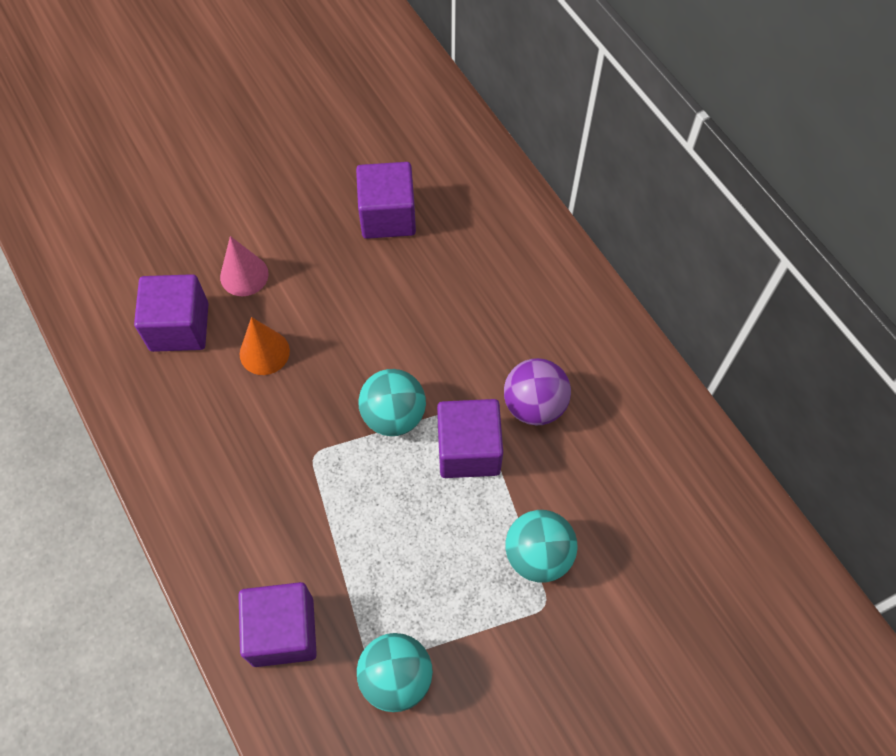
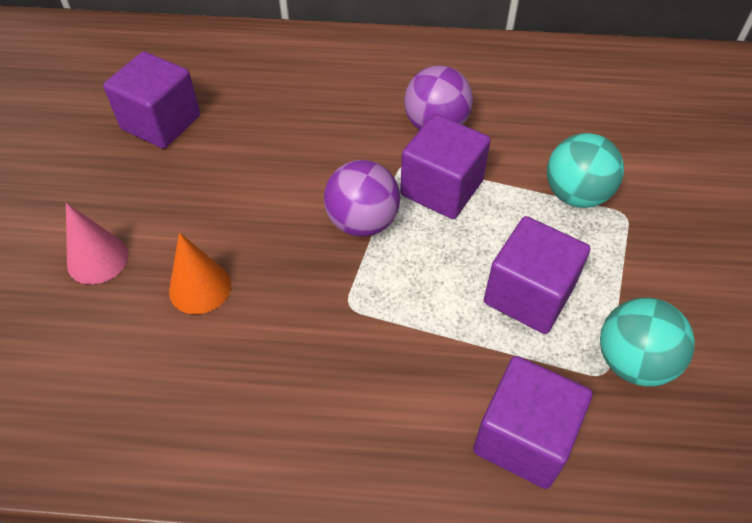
camera: 55 degrees left, 10 degrees down
(179, 327) = (92, 349): purple cube -> purple cube (528, 294)
(393, 415) = (362, 222): turquoise ball -> purple ball

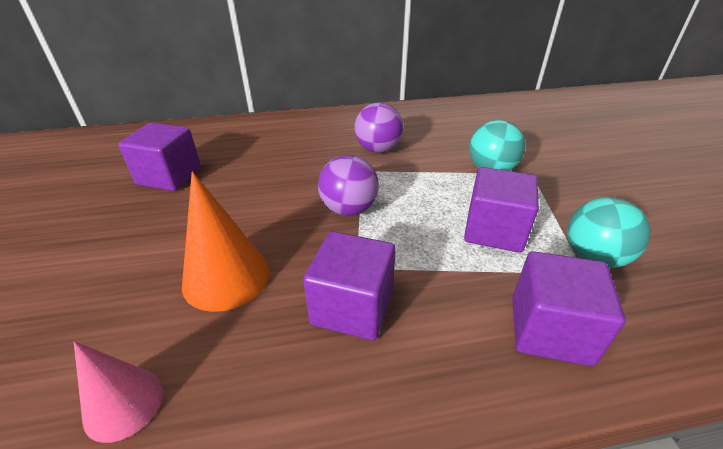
camera: 15 degrees left, 15 degrees down
(97, 259) = (124, 274): pink cone -> pink cone (124, 403)
(200, 287) = (226, 277): orange cone -> orange cone, size x1.53
(441, 188) = (398, 181): purple cube -> purple cube (352, 307)

